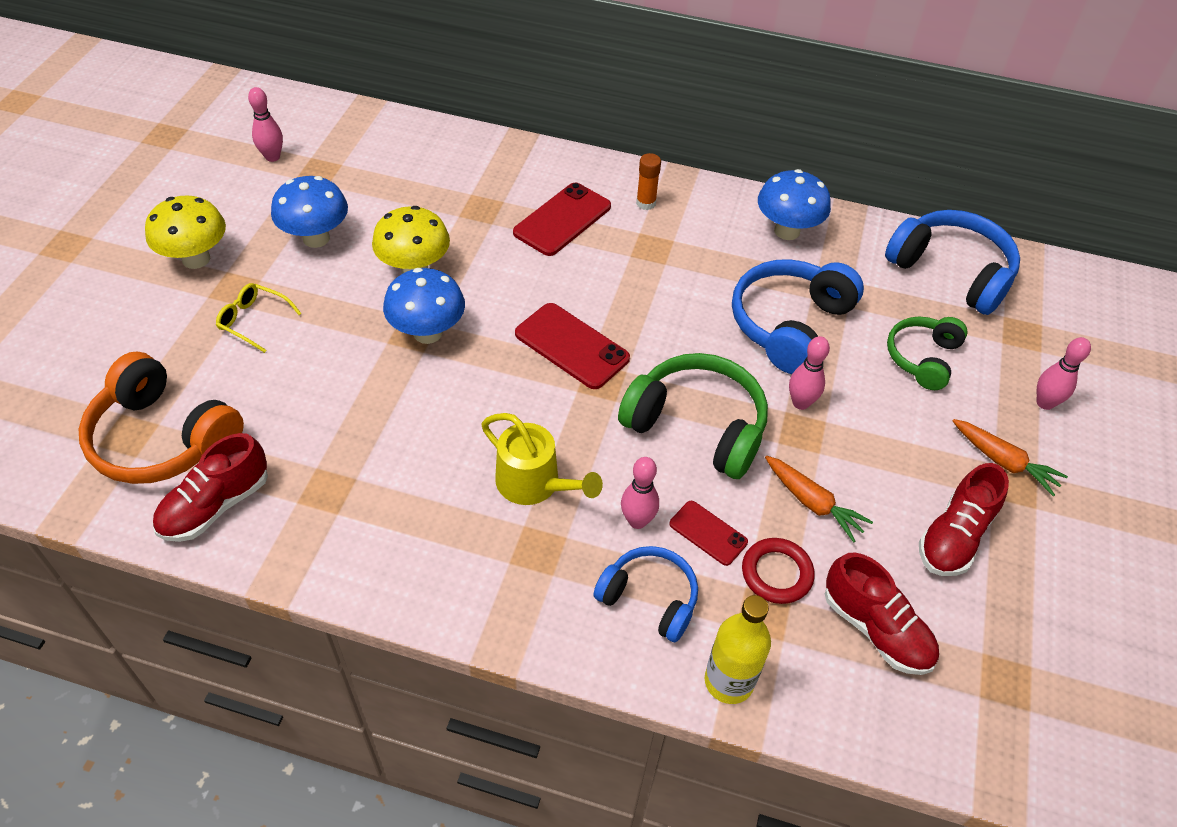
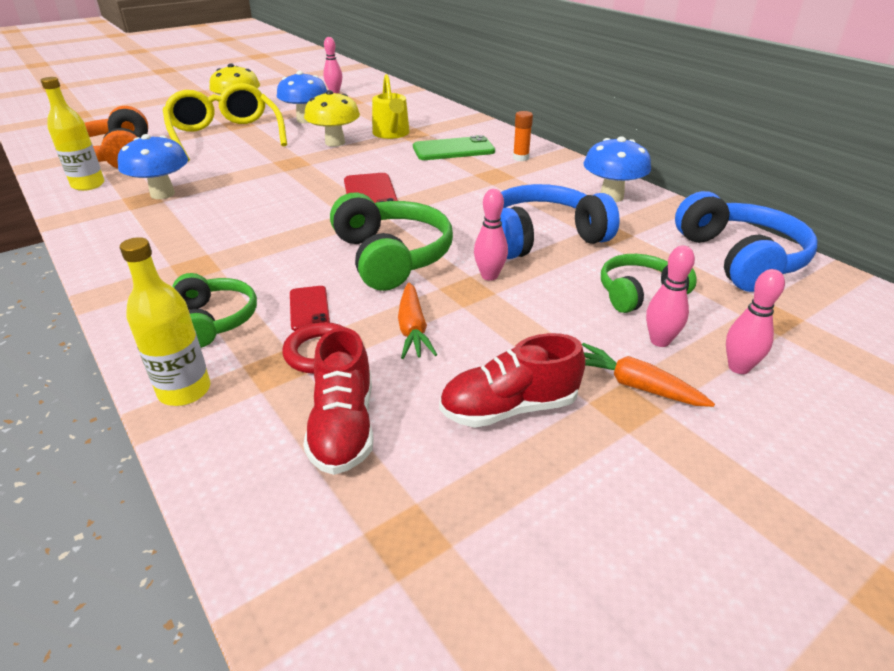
camera: 40 degrees right, 15 degrees down
(216, 505) = (88, 185): red shoe -> yellow bottle
(254, 321) = (225, 135): yellow glasses -> yellow glasses, size x2.39
(427, 333) = (299, 165): blue mushroom -> blue mushroom (162, 194)
(535, 484) = (245, 240): yellow watering can -> yellow watering can (392, 134)
(562, 220) = (453, 149): red phone -> green phone
(637, 521) = (274, 281): pink bowling pin -> pink bowling pin (660, 341)
(649, 599) = (214, 320): blue headphones -> green headphones
(1004, 462) = (635, 385): orange carrot -> orange carrot turned 135 degrees clockwise

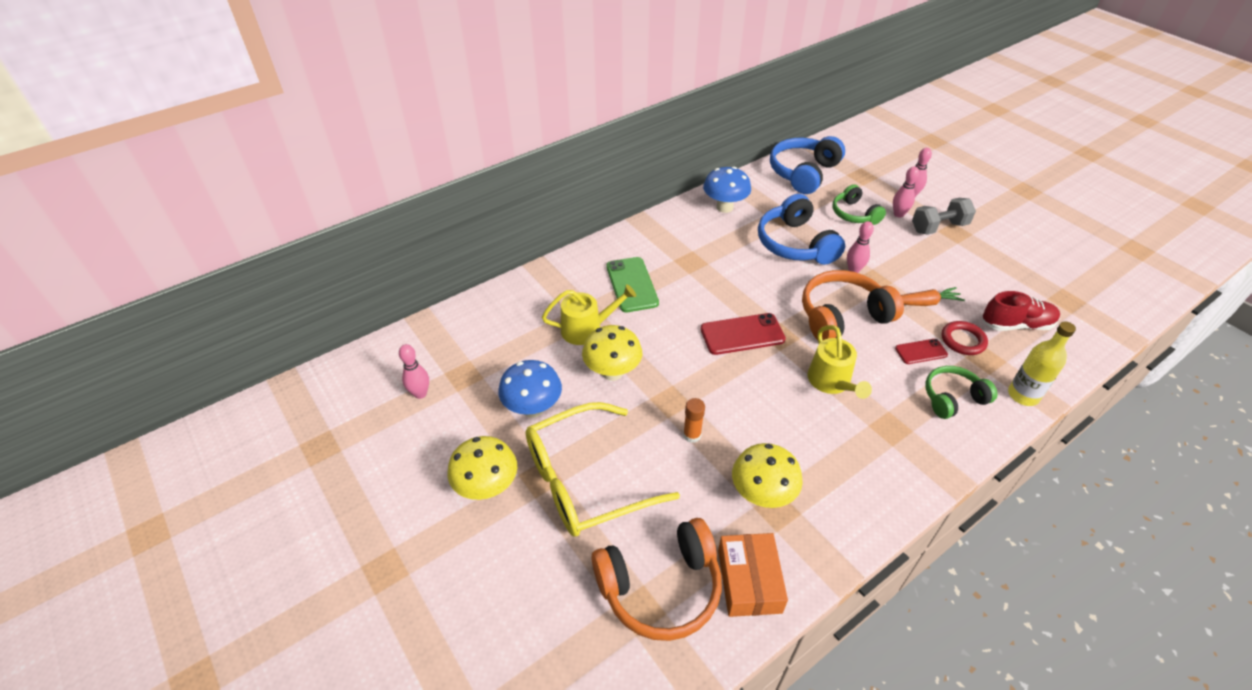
camera: 90 degrees left, 10 degrees up
(88, 185) = (749, 581): yellow bottle -> orange box
(162, 194) = (762, 495): blue mushroom -> yellow mushroom
(280, 238) = (831, 382): none -> yellow watering can
(391, 257) = (842, 316): green headphones -> orange headphones
(509, 408) = (974, 268): red shoe -> none
(520, 158) = (651, 245): orange glue stick -> orange glue stick (692, 435)
(635, 385) = (939, 227): orange carrot -> grey dumbbell
(739, 259) = (803, 173): blue headphones -> blue headphones turned 45 degrees counterclockwise

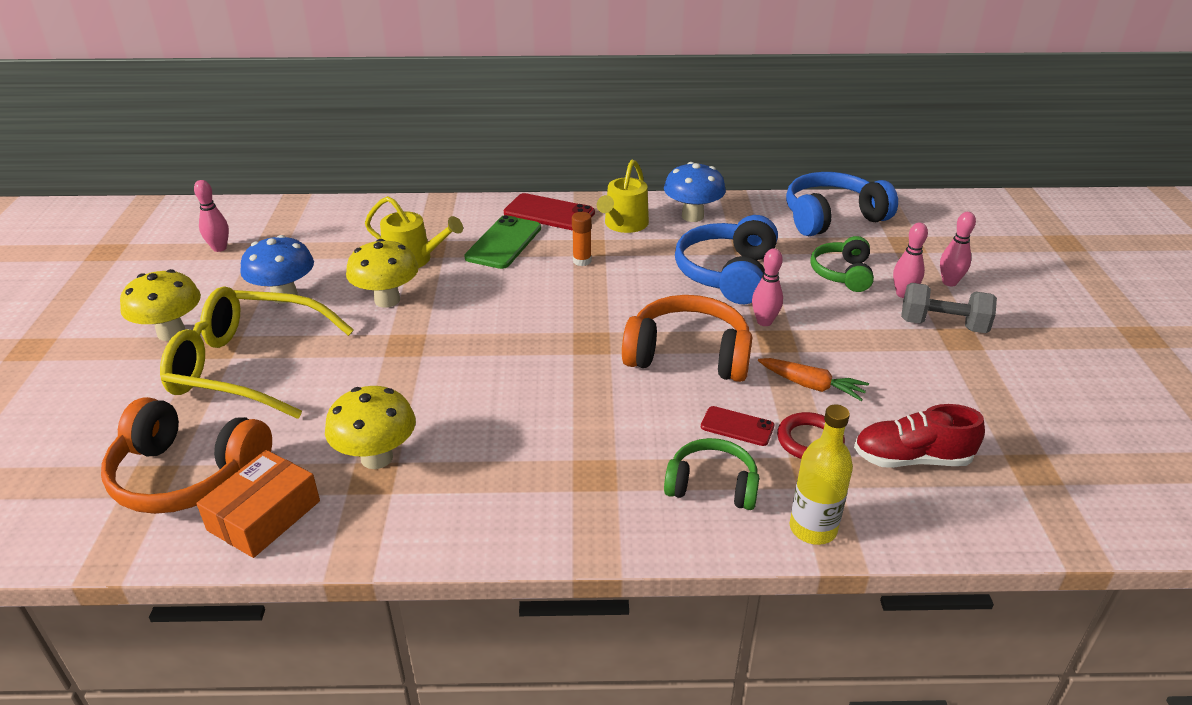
camera: 35 degrees right, 10 degrees down
(692, 435) = (384, 379): orange glue stick -> orange glue stick (582, 261)
(742, 334) = (553, 324): red phone -> red phone (549, 213)
(831, 382) = (588, 405): yellow watering can -> yellow watering can (624, 225)
(1016, 325) = (911, 459): red shoe -> red shoe turned 150 degrees clockwise

